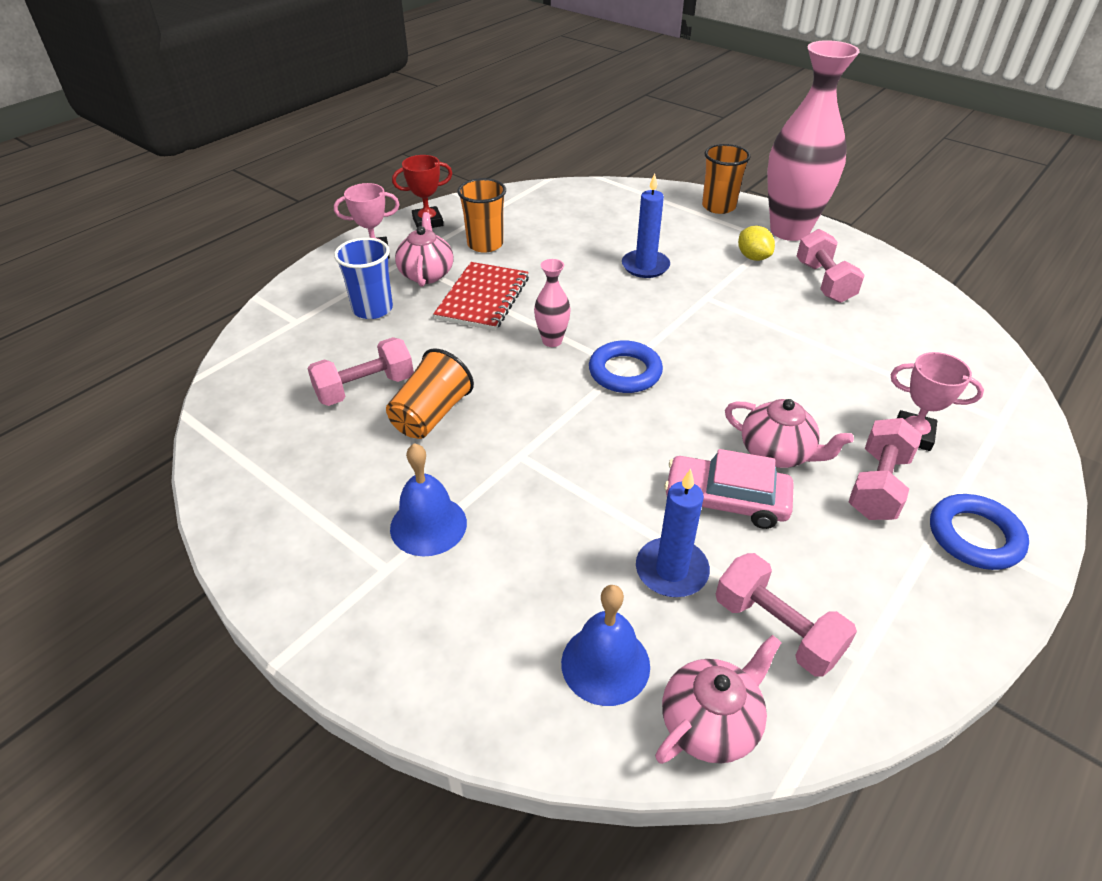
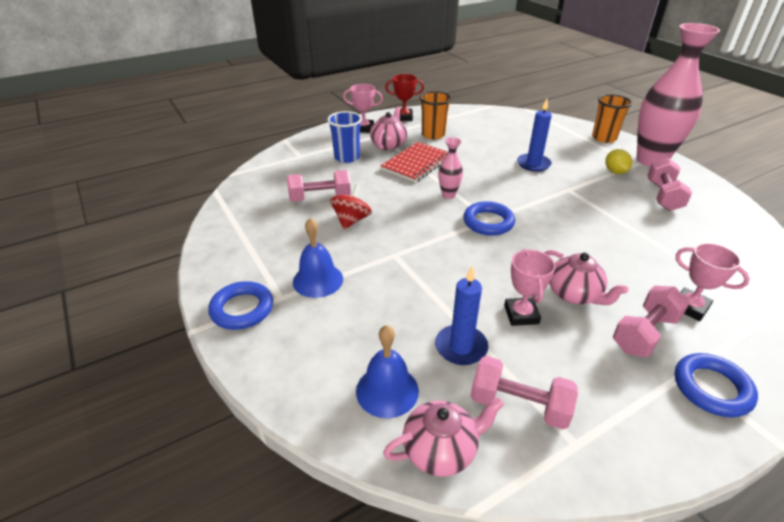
camera: 20 degrees right, 5 degrees down
(336, 605) = (242, 309): none -> blue ring
(431, 415) = (351, 220): orange cup -> red spinning top
(726, 501) = (521, 314): pink car -> pink trophy
(776, 629) = (519, 405): pink dumbbell -> pink dumbbell turned 45 degrees counterclockwise

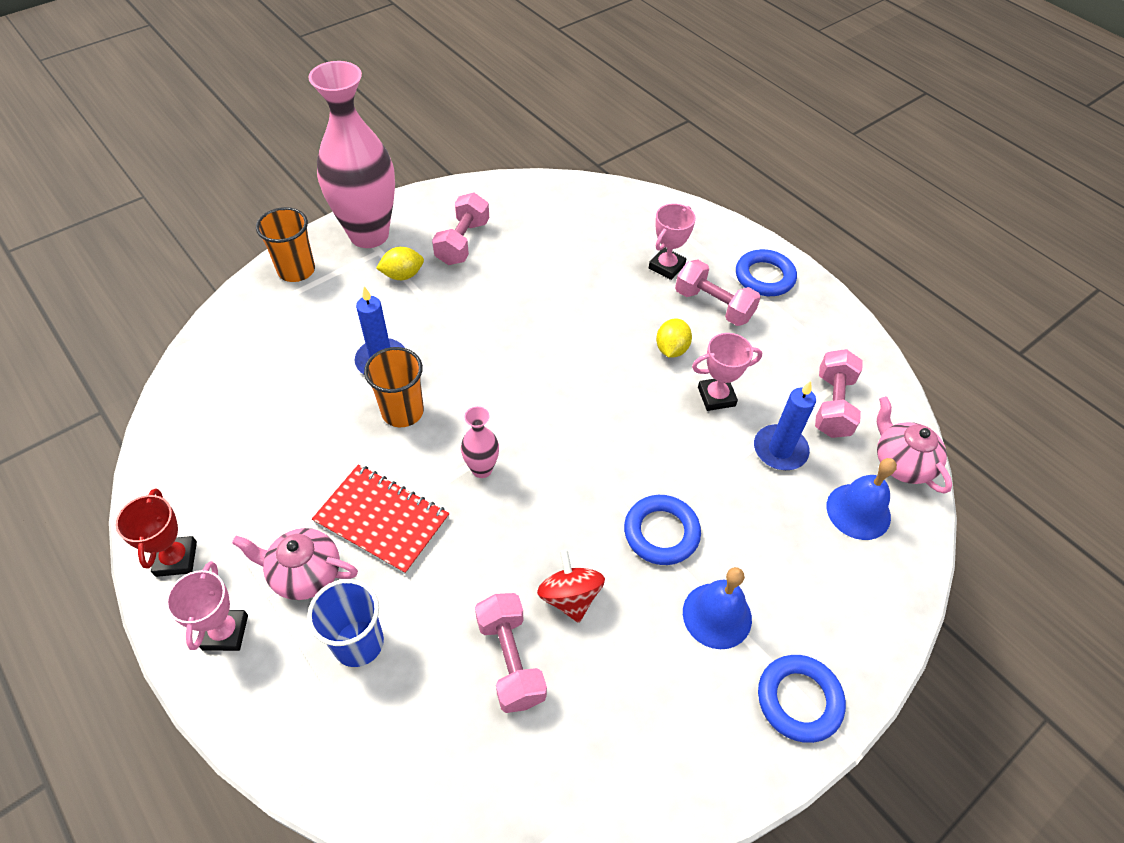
camera: 100 degrees left, 15 degrees up
(351, 220) = (570, 597): red spinning top -> red spinning top turned 60 degrees clockwise
(433, 135) = (266, 500): orange cup -> orange cup (402, 411)
(488, 222) = (547, 421): blue ring -> blue ring (661, 533)
(574, 294) = (671, 349): pink teapot -> yellow lemon
(663, 196) = (462, 242): pink dumbbell -> pink dumbbell turned 75 degrees counterclockwise

